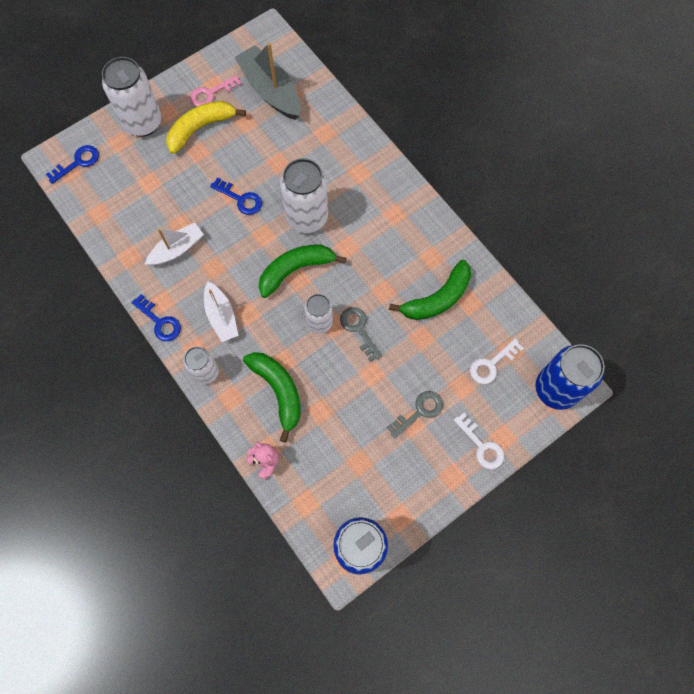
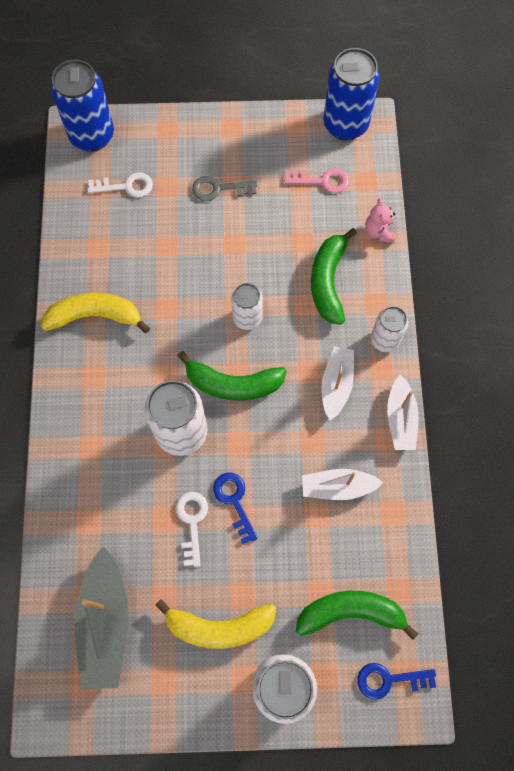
camera: 145 degrees left, 0 degrees up
(160, 322) = (400, 419): blue key -> white boat
(211, 93) = (176, 669): pink key -> pink key (322, 181)
(358, 329) = (216, 288): grey key -> none
(428, 253) = (95, 316): none -> yellow banana
(437, 298) = (123, 269): green banana -> green banana (350, 612)
(481, 445) = (190, 134): white key -> white key (192, 522)

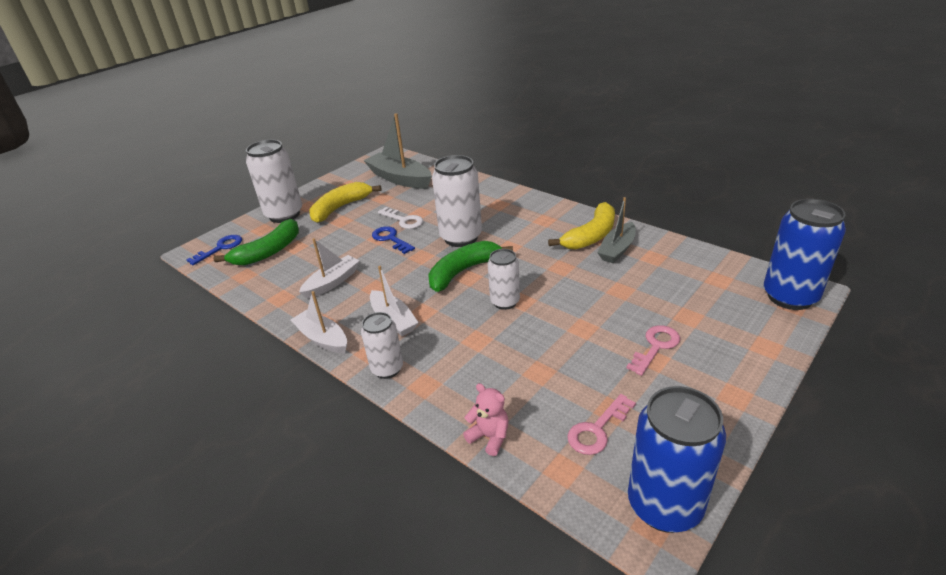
camera: 135 degrees right, 35 degrees down
(104, 281) = (617, 249): none -> grey boat
(126, 186) = (707, 293): white key -> none
(218, 189) = (655, 347): grey key -> pink key
(234, 501) = (390, 239): blue key -> blue key turned 150 degrees counterclockwise
(328, 281) = (481, 366): green banana -> none

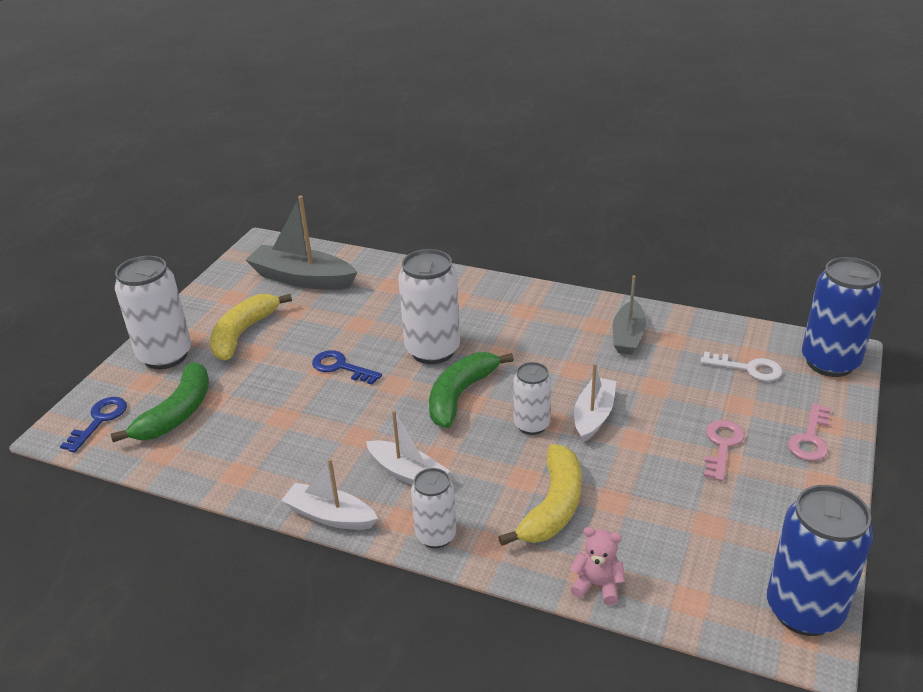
camera: 20 degrees left, 0 degrees up
(332, 282) = (297, 440): white boat -> white boat (593, 416)
(403, 220) = (343, 338): white key -> white key (748, 368)
(591, 235) = (590, 323): yellow banana -> yellow banana (553, 506)
(597, 429) = (705, 550): pink key -> pink key (810, 438)

